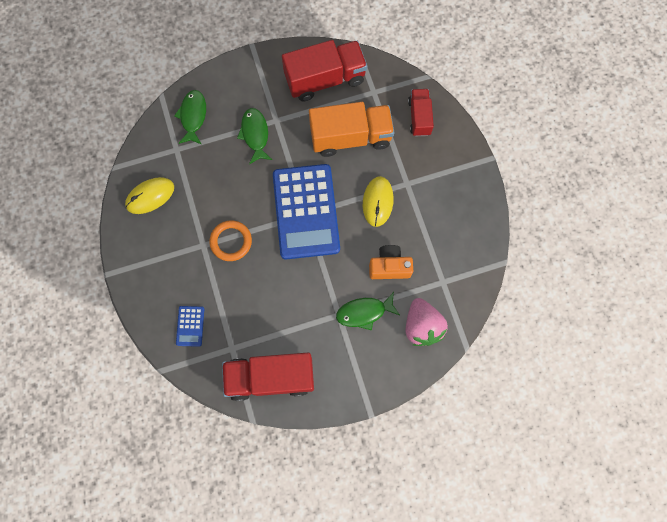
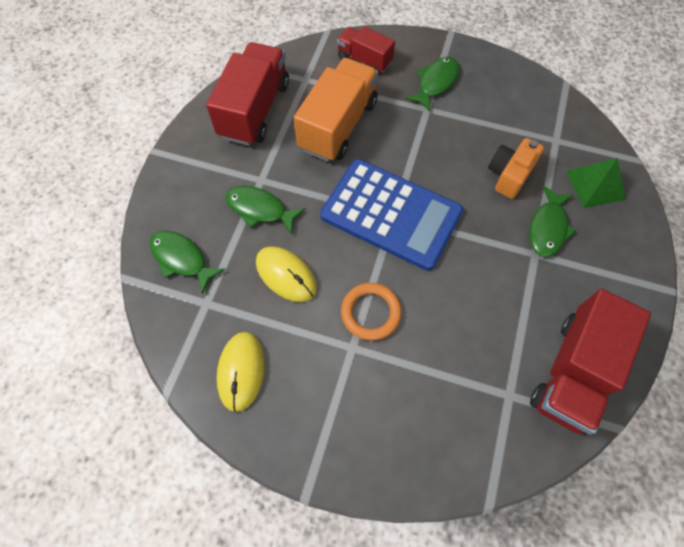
camera: 55 degrees left, 10 degrees down
(190, 326) = (449, 429): blue calculator -> none
(377, 202) = (429, 144): yellow mouse -> yellow mouse (286, 275)
(422, 326) = (595, 185): pink strawberry -> green pyramid
(434, 175) = (435, 83): none -> green fish

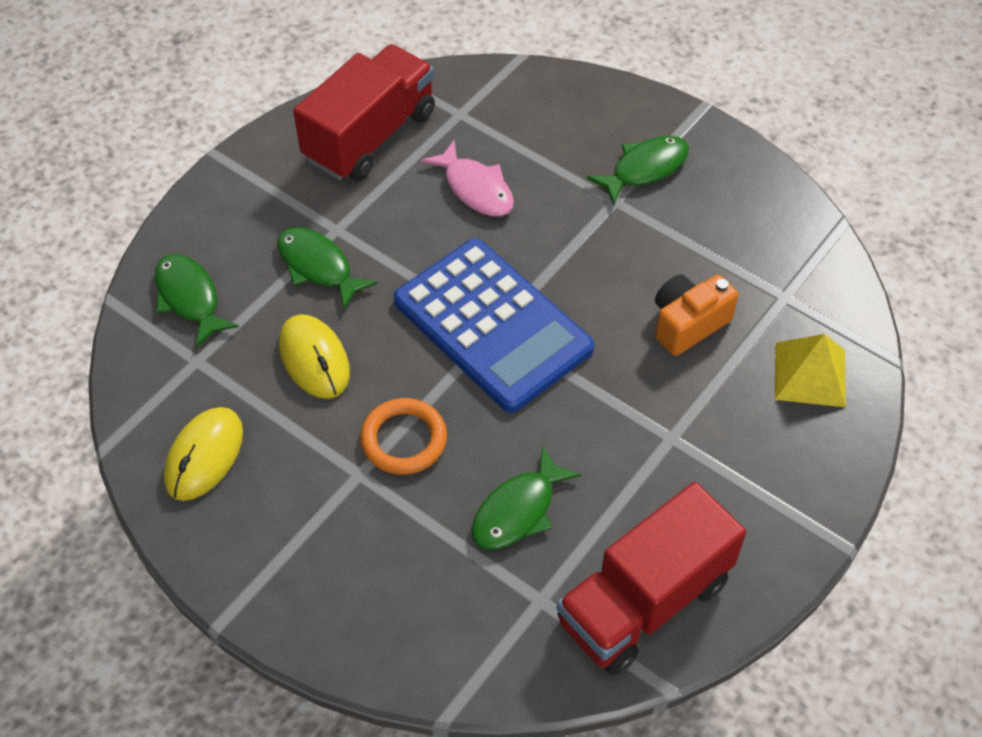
camera: 20 degrees right, 10 degrees down
(338, 125) = (475, 188): orange truck -> pink fish
(364, 60) = (556, 109): red truck -> none
(548, 228) = (707, 409): green fish -> green fish (518, 510)
(595, 185) = (810, 374): green pyramid -> yellow pyramid

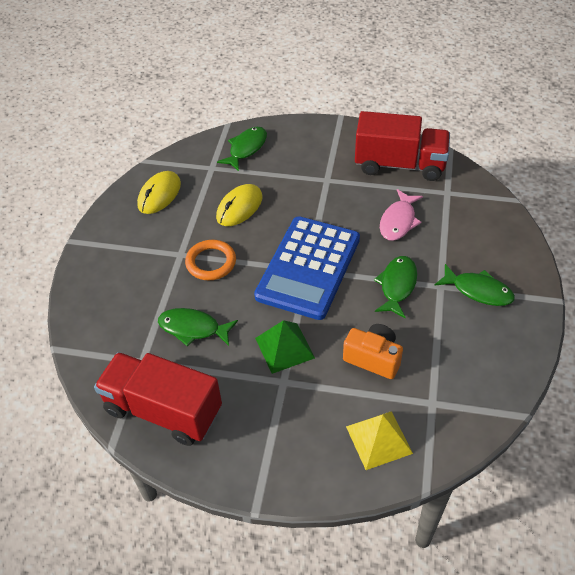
camera: 65 degrees right, 5 degrees down
(204, 456) = (159, 194): yellow mouse -> yellow mouse turned 60 degrees counterclockwise
(318, 266) = (298, 183): green fish -> green fish (397, 285)
(616, 412) = (284, 347): none -> green pyramid

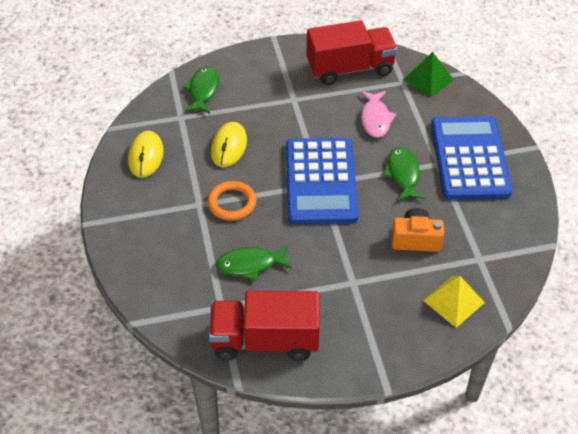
camera: 25 degrees left, 0 degrees up
(284, 347) = (338, 255): green pyramid -> green pyramid (428, 79)
(478, 291) = (469, 158): green fish -> blue calculator

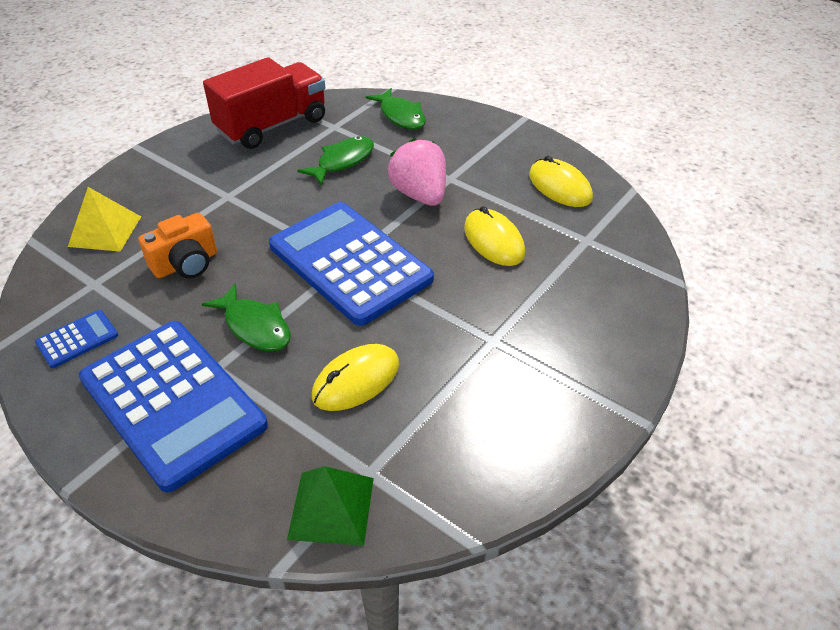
camera: 140 degrees right, 5 degrees down
(203, 90) = (611, 282): green fish -> green fish (401, 116)
(232, 203) = (420, 195): orange ring -> pink strawberry
(350, 68) = (472, 442): red truck -> none
(375, 119) = (356, 380): pink fish -> yellow mouse
(504, 223) = (77, 339): none -> blue calculator

